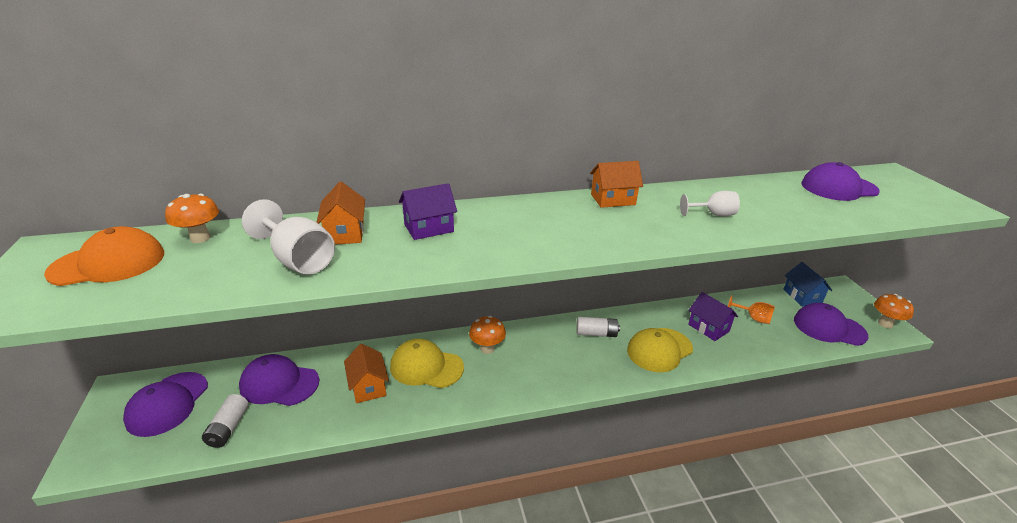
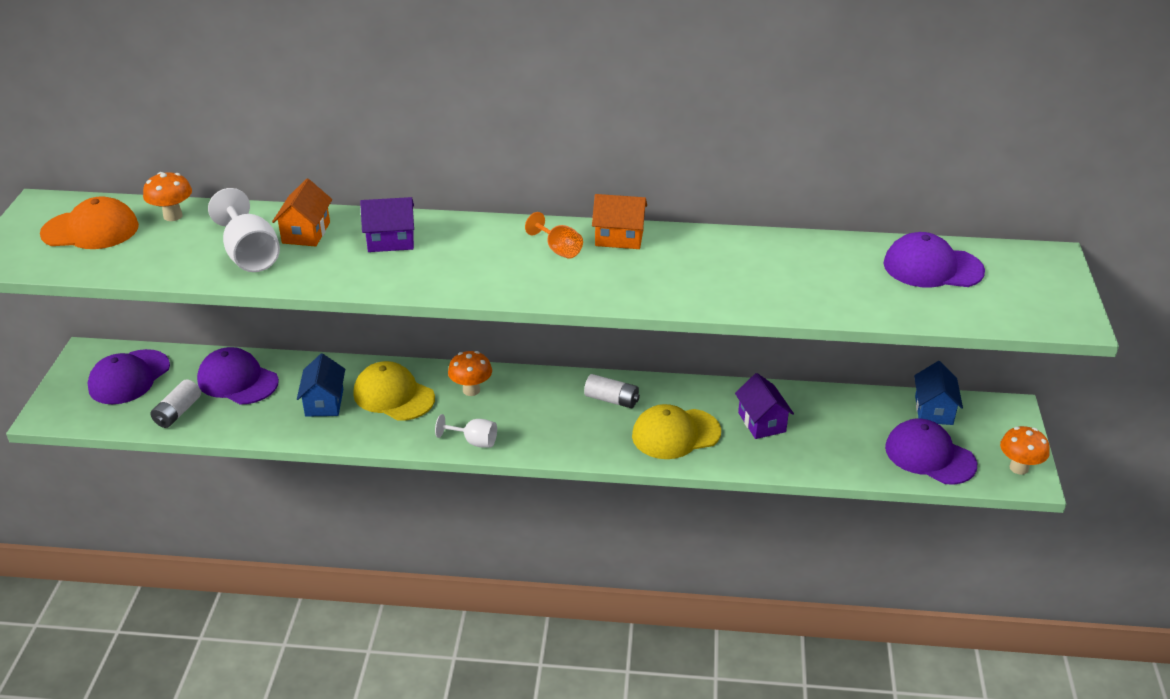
camera: 20 degrees right, 5 degrees up
(368, 386) = (324, 402): orange house -> blue house
(713, 214) = (720, 276): white goblet -> white goblet (474, 441)
(753, 318) = (834, 423): orange goblet -> orange goblet (559, 249)

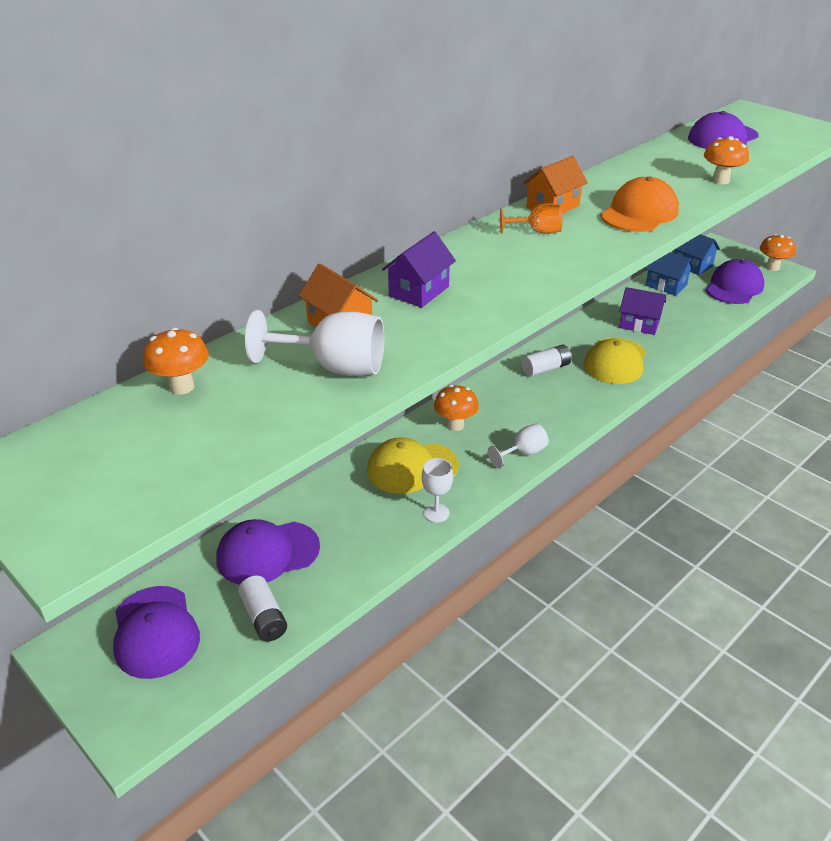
camera: 50 degrees left, 0 degrees up
(90, 230) = (118, 450): orange cap -> orange cap (639, 213)
(324, 402) = (372, 512): blue house -> blue house (666, 285)
(353, 433) = (436, 513): none -> white goblet
(812, 301) = (720, 180): none -> orange mushroom
(929, 456) = (734, 287): purple cap -> purple cap turned 135 degrees clockwise

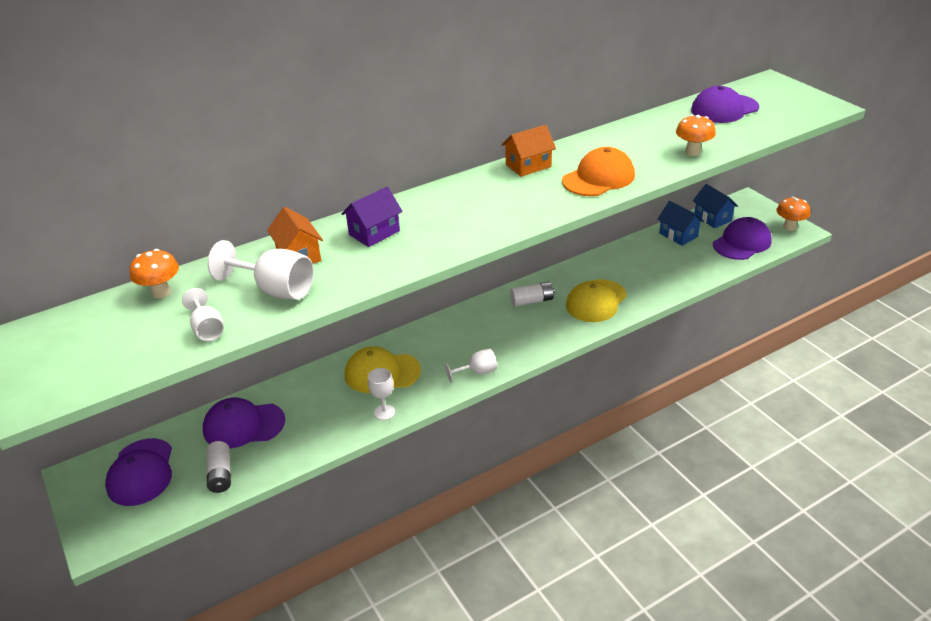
camera: 15 degrees right, 0 degrees up
(271, 424) = (207, 329): none -> white goblet
(455, 425) = (433, 341): orange mushroom -> none
(537, 232) = (501, 188): orange goblet -> none
(639, 324) = (634, 269): purple house -> none

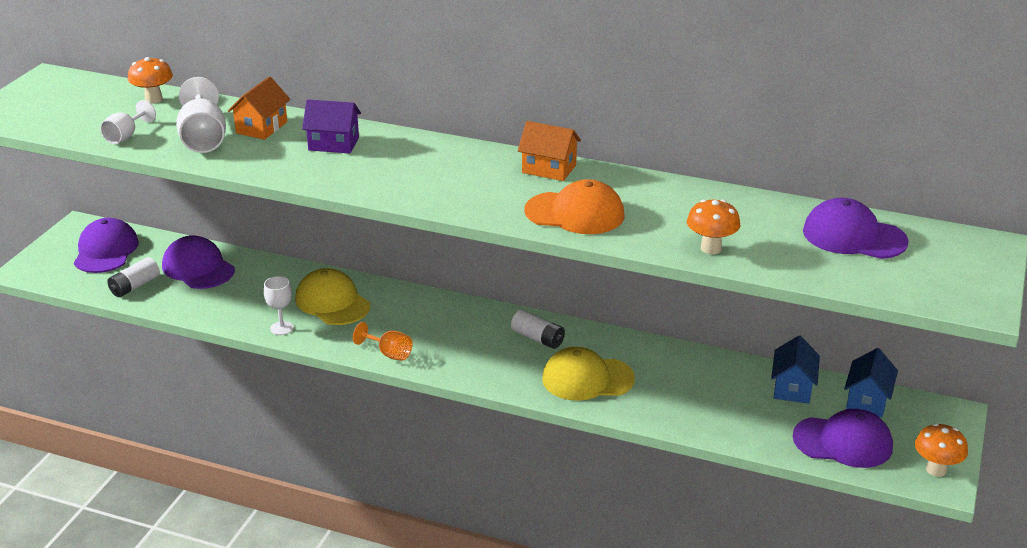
camera: 50 degrees right, 5 degrees down
(141, 472) = (106, 251): purple cap -> purple cap turned 135 degrees clockwise
(477, 372) = (389, 353): white goblet -> orange goblet

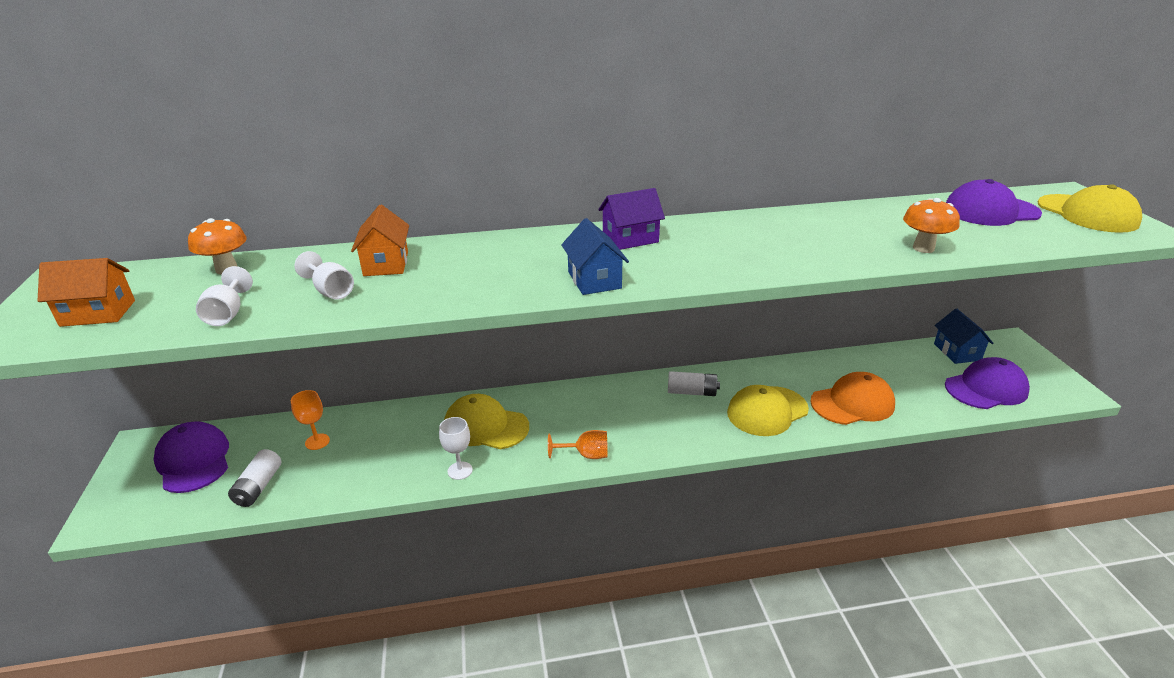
camera: 30 degrees left, 0 degrees up
(198, 268) = (317, 442): purple cap -> orange goblet
(203, 139) = (331, 291): white goblet -> white goblet, size x0.60
(333, 144) = (481, 258): purple house -> purple house (630, 239)
(549, 169) = (704, 226): orange house -> orange house (98, 313)
(575, 213) = (781, 253): orange cap -> orange cap (852, 403)
(792, 388) = (904, 361): blue house -> blue house (594, 280)
(936, 470) = (1060, 384): orange mushroom -> none
(954, 270) = (1087, 214): none -> yellow cap

